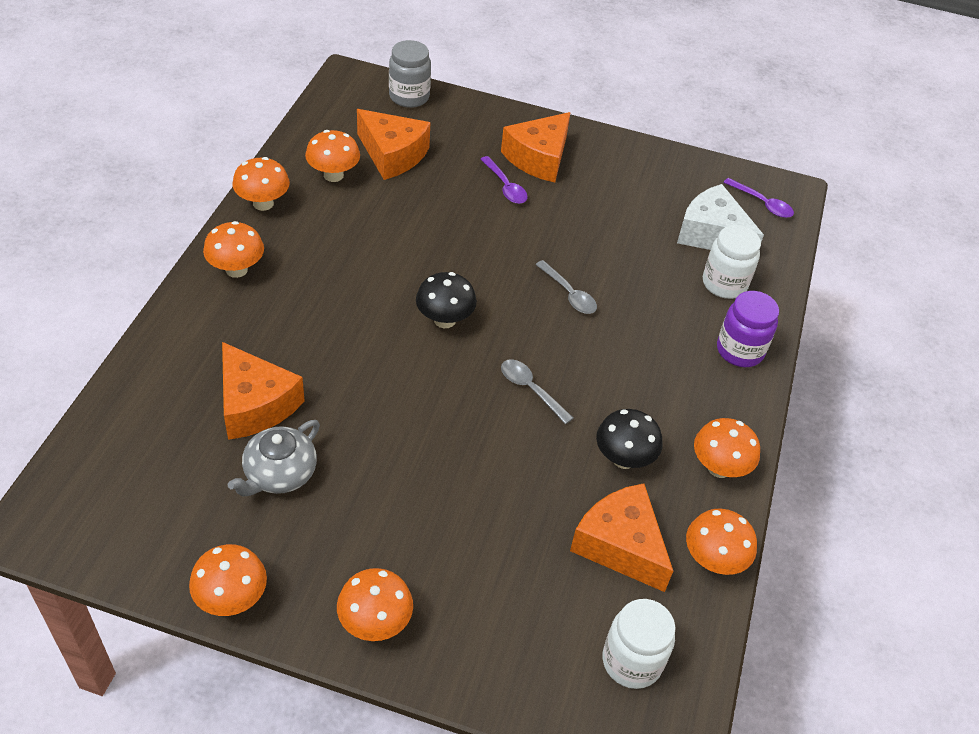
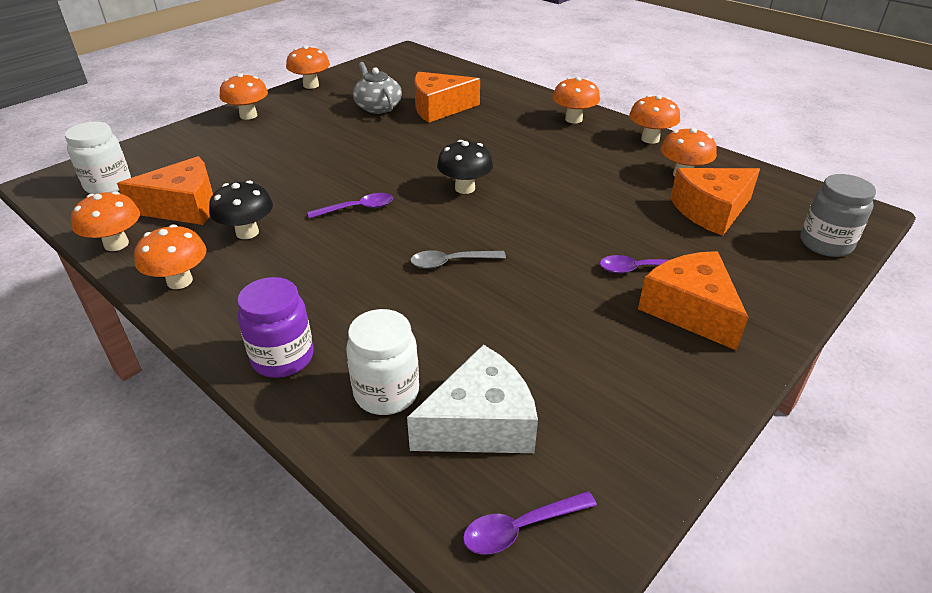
camera: 120 degrees right, 10 degrees down
(531, 389) = (357, 209): grey spoon -> purple spoon

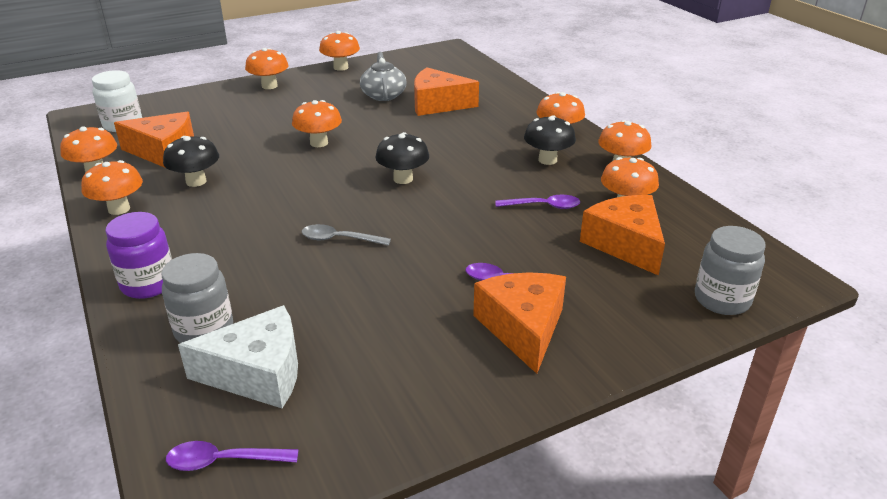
camera: 20 degrees right, 5 degrees down
(350, 167) = (319, 143): none -> orange mushroom
(357, 209) = (297, 179): purple spoon -> purple spoon (543, 206)
(386, 393) = (204, 330): white jar -> grey jar
(583, 145) = (547, 160): none -> black mushroom
(711, 211) = (625, 244): orange cheese -> orange cheese turned 75 degrees clockwise

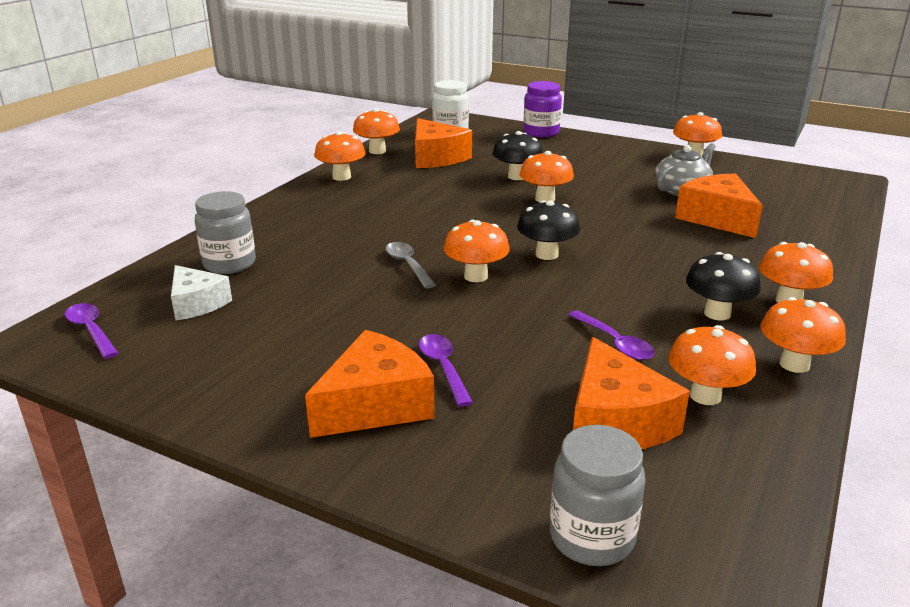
camera: 55 degrees right, 5 degrees down
(148, 284) = (263, 224): purple jar -> purple jar (541, 133)
(196, 181) = (412, 183): black mushroom -> black mushroom (517, 176)
(258, 373) = (197, 304): white cheese -> white cheese, size x0.66
(269, 86) = (601, 146): orange mushroom -> orange mushroom (476, 276)
(625, 244) = (615, 422): orange cheese -> orange cheese turned 135 degrees clockwise

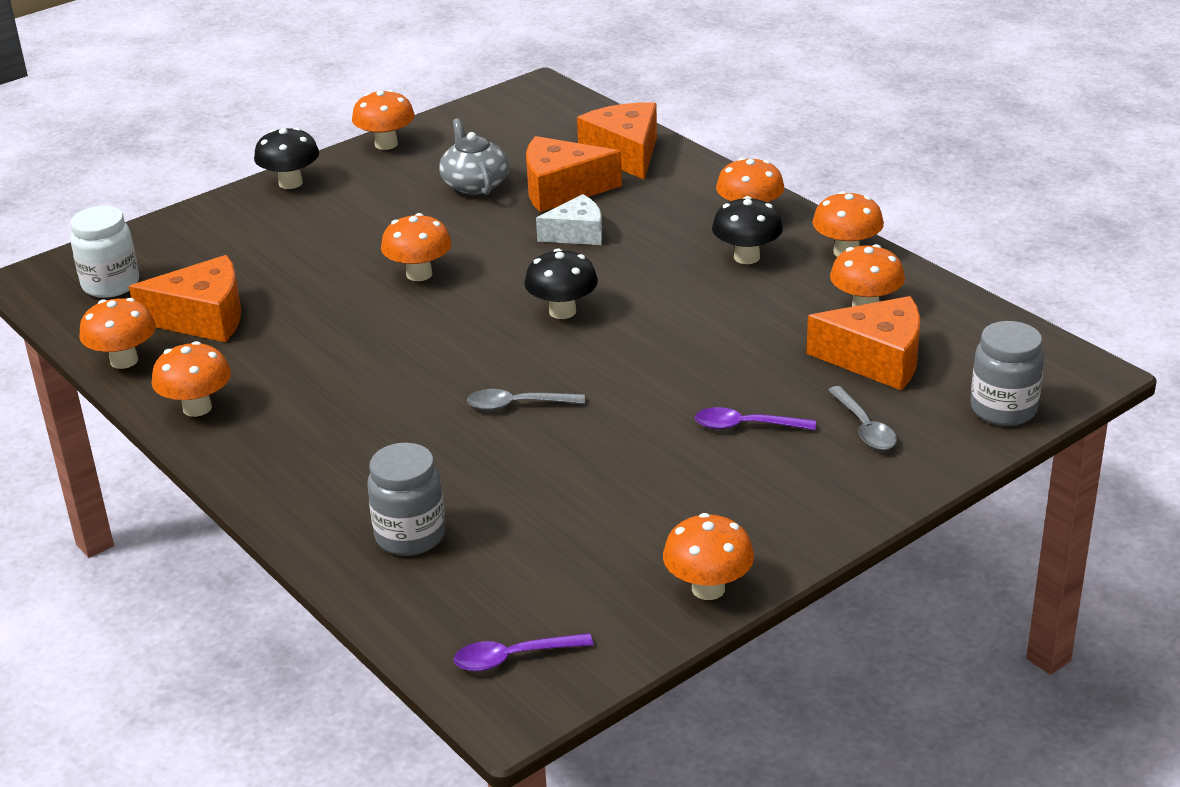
camera: 65 degrees left, 5 degrees up
(197, 304) = (502, 570): white cheese -> white cheese (577, 233)
(375, 404) = (784, 476): orange cheese -> orange cheese (624, 154)
(476, 276) = (578, 367): orange mushroom -> orange mushroom (708, 589)
(485, 437) = (864, 427): none -> grey spoon
(517, 176) = (332, 275): black mushroom -> black mushroom (290, 183)
(541, 133) = (197, 218): purple jar -> none
(615, 343) = (761, 324): purple spoon -> none

